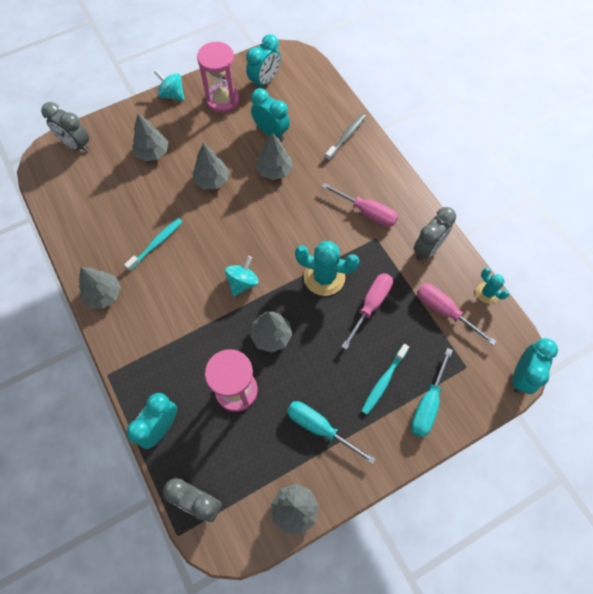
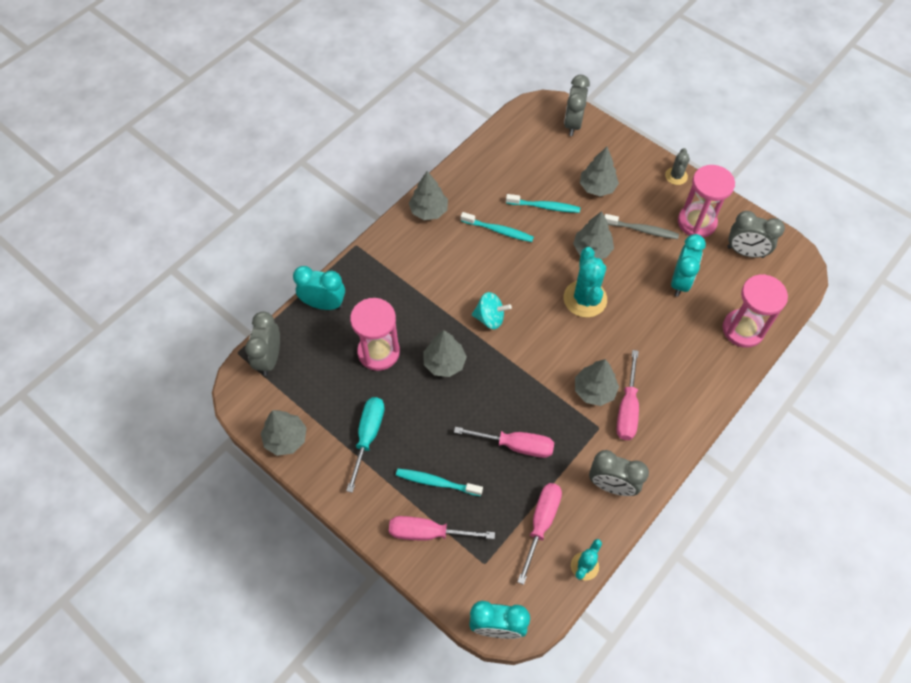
camera: 70 degrees right, 5 degrees down
(150, 199) = (544, 206): none -> turquoise toothbrush
(172, 95) = (676, 176): turquoise spinning top -> grey cactus
(265, 81) = (745, 252): turquoise clock -> grey clock
(274, 170) = (633, 301): grey tree -> grey tree (594, 390)
(324, 277) = (529, 390): turquoise cactus -> turquoise cactus (585, 299)
(329, 111) = (743, 329): none -> pink hourglass
(346, 137) = (716, 357): grey toothbrush -> grey toothbrush (642, 230)
(427, 404) = (428, 533): turquoise screwdriver -> pink screwdriver

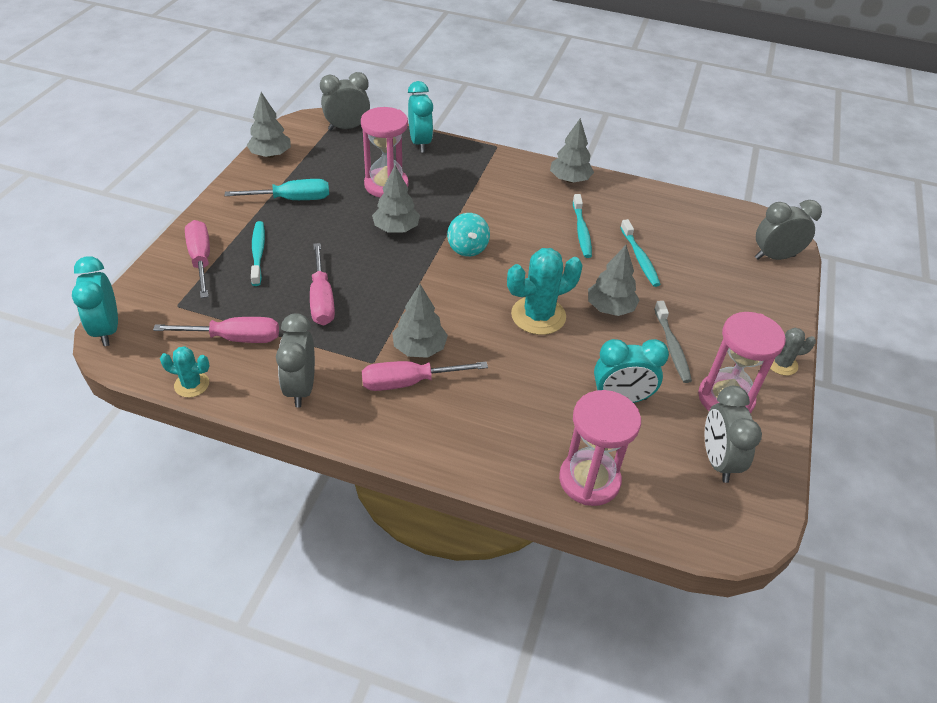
camera: 65 degrees right, 15 degrees down
(597, 187) = (702, 295): grey tree -> none

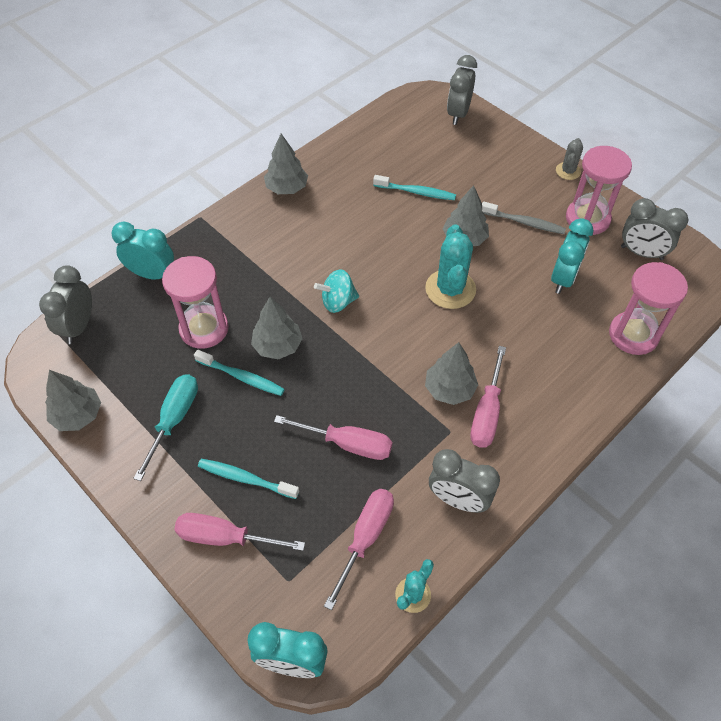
camera: 60 degrees left, 10 degrees up
(467, 248) = (338, 302): turquoise spinning top -> turquoise spinning top turned 150 degrees clockwise
(581, 231) = (361, 212): turquoise toothbrush -> turquoise toothbrush (241, 377)

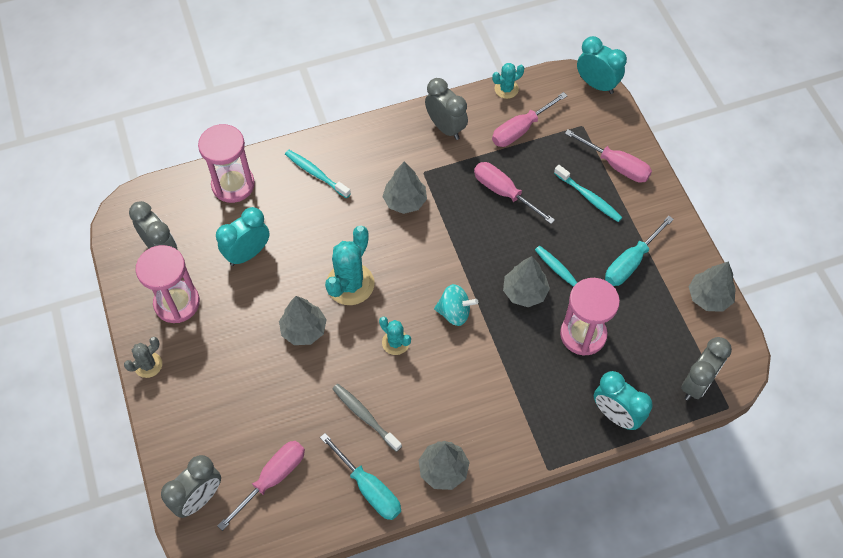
camera: 155 degrees left, 5 degrees up
(339, 159) = (368, 488): none -> turquoise screwdriver
(378, 258) = (395, 342): none -> turquoise cactus
(416, 192) = (314, 405): turquoise toothbrush -> turquoise toothbrush (316, 174)
(487, 412) = (388, 174): pink screwdriver -> pink screwdriver (272, 479)
(524, 222) = (237, 324): grey toothbrush -> grey toothbrush (365, 416)

